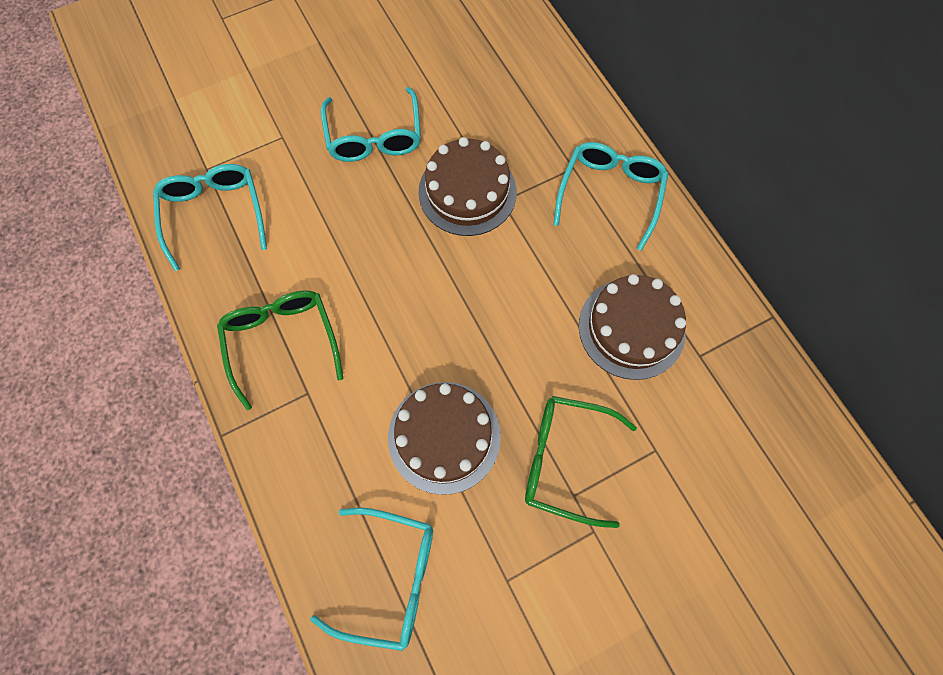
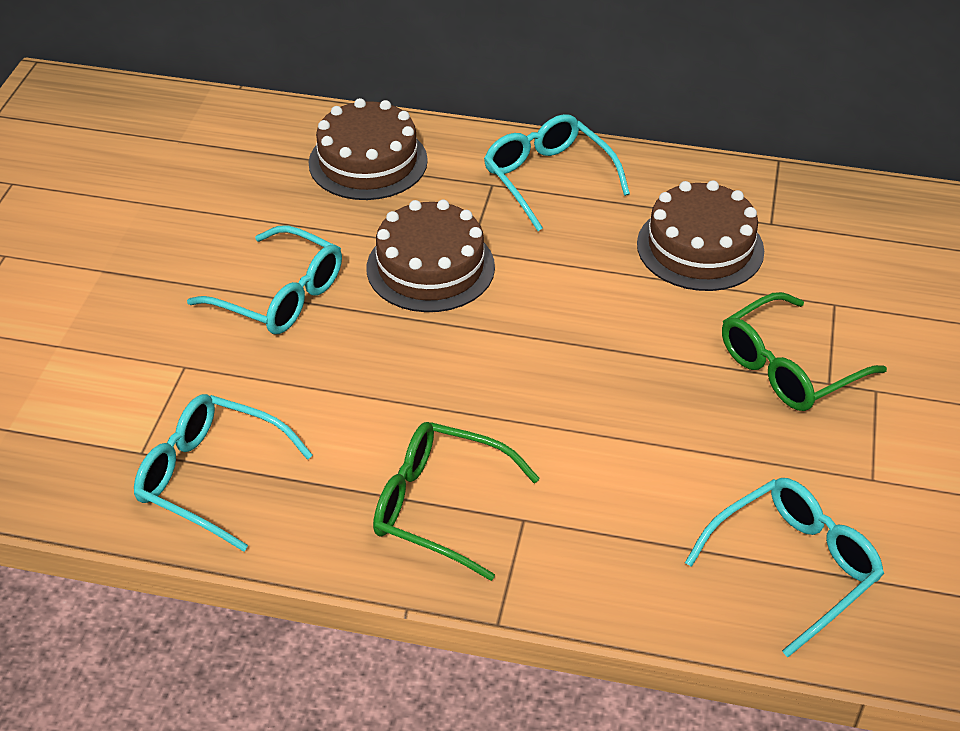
camera: 50 degrees left, 25 degrees down
(444, 437) = (681, 439): brown cake -> brown cake (368, 162)

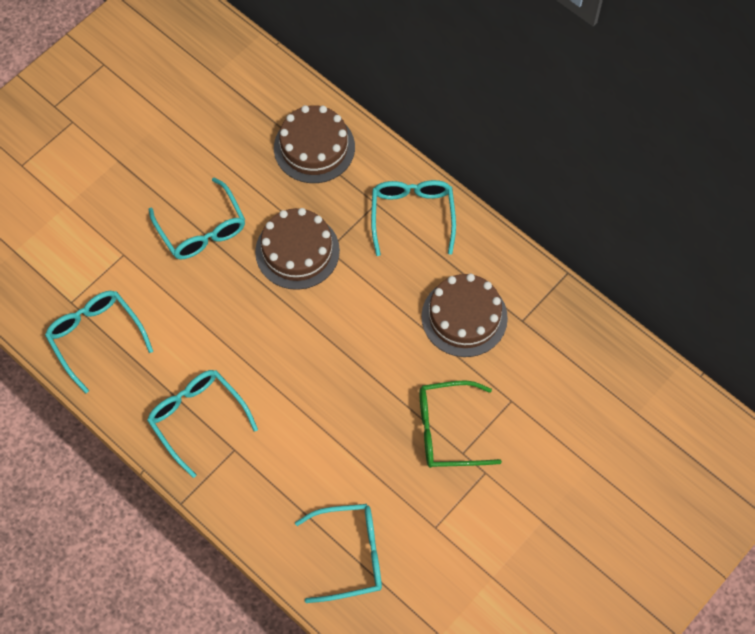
camera: 30 degrees right, 20 degrees up
(439, 506) = (197, 418): green glasses -> turquoise glasses

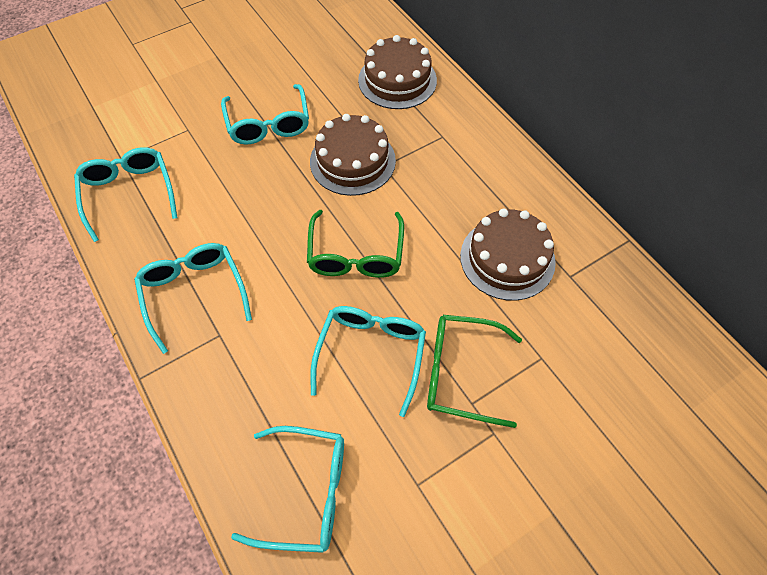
camera: 15 degrees right, 5 degrees down
(329, 346) = (356, 255): none -> green glasses
(412, 215) = (476, 154): turquoise glasses -> turquoise glasses (371, 354)

